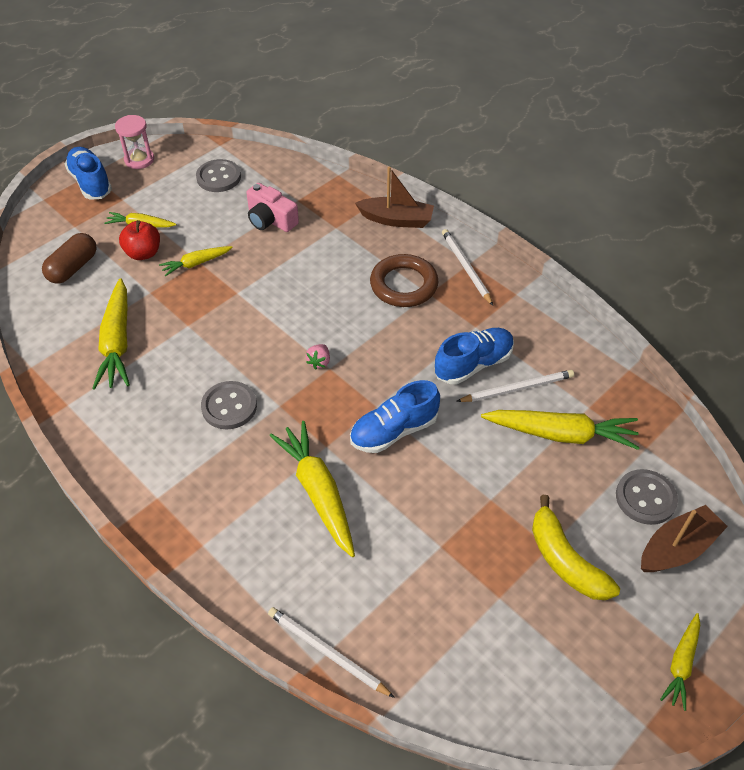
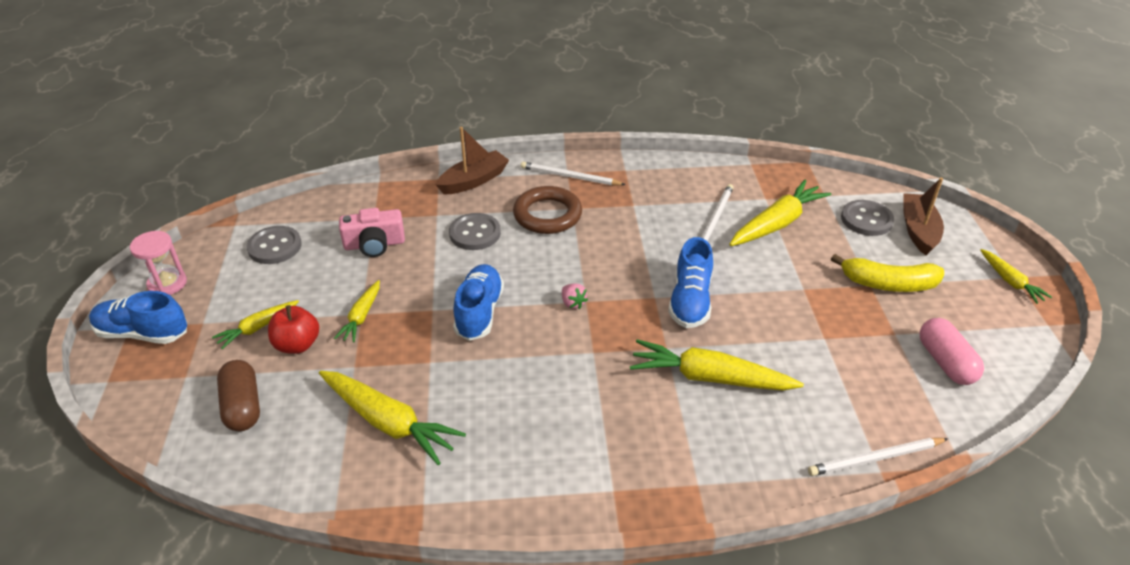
camera: 50 degrees left, 10 degrees down
(229, 406) = (559, 384): grey button -> grey button (475, 233)
(473, 364) = (669, 226): blue shoe -> blue shoe (479, 312)
(498, 655) = (945, 362): none -> pink capsule

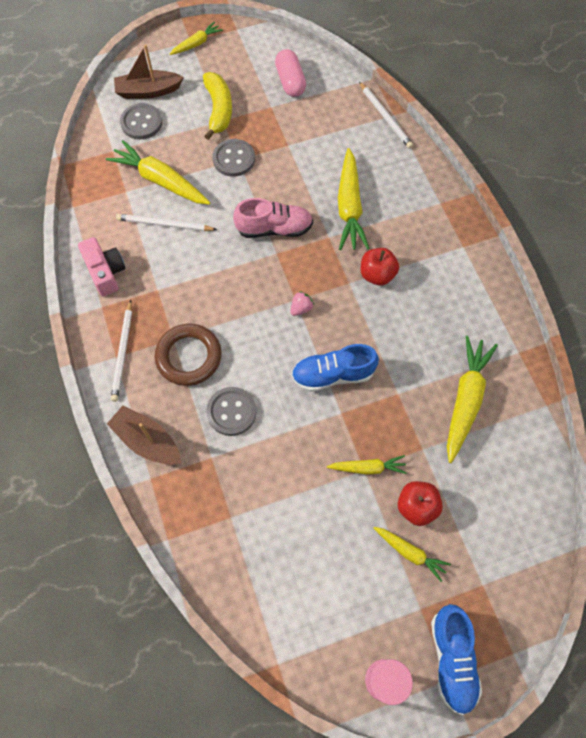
camera: 105 degrees left, 25 degrees up
(242, 406) = (493, 517): brown capsule -> none
(274, 247) = (300, 598): grey button -> grey button (234, 159)
(374, 244) = (271, 498): pink camera -> pink camera (105, 272)
(596, 381) = (377, 275): none -> red apple
(690, 301) = (274, 229): blue shoe -> pink shoe
(945, 362) = (290, 81): pink capsule -> pink capsule turned 75 degrees counterclockwise

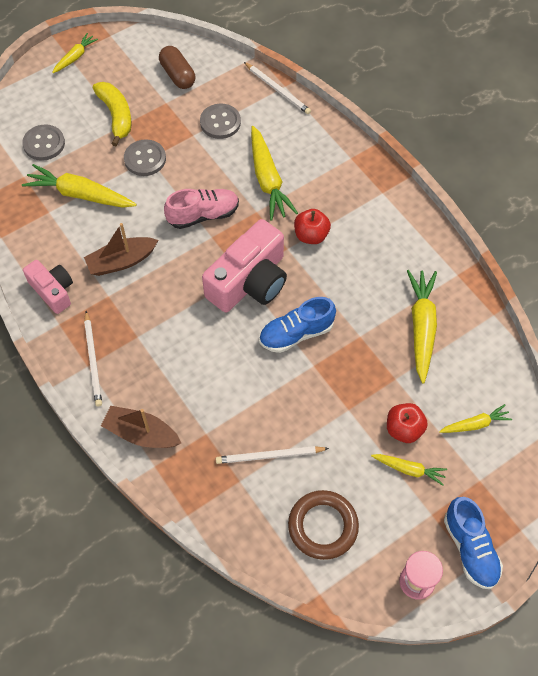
camera: 15 degrees left, 5 degrees down
(148, 91) = (41, 112): brown boat -> brown boat (121, 261)
(164, 224) = (96, 234): white pencil -> white pencil (269, 456)
(189, 357) = (157, 349): brown ring -> brown ring (323, 526)
(231, 412) = (212, 389): grey button -> grey button (220, 122)
(290, 81) = (178, 75): pink capsule -> brown capsule
(301, 308) = (249, 281): pink strawberry -> pink camera
(367, 468) = (351, 407): yellow carrot -> yellow carrot (475, 424)

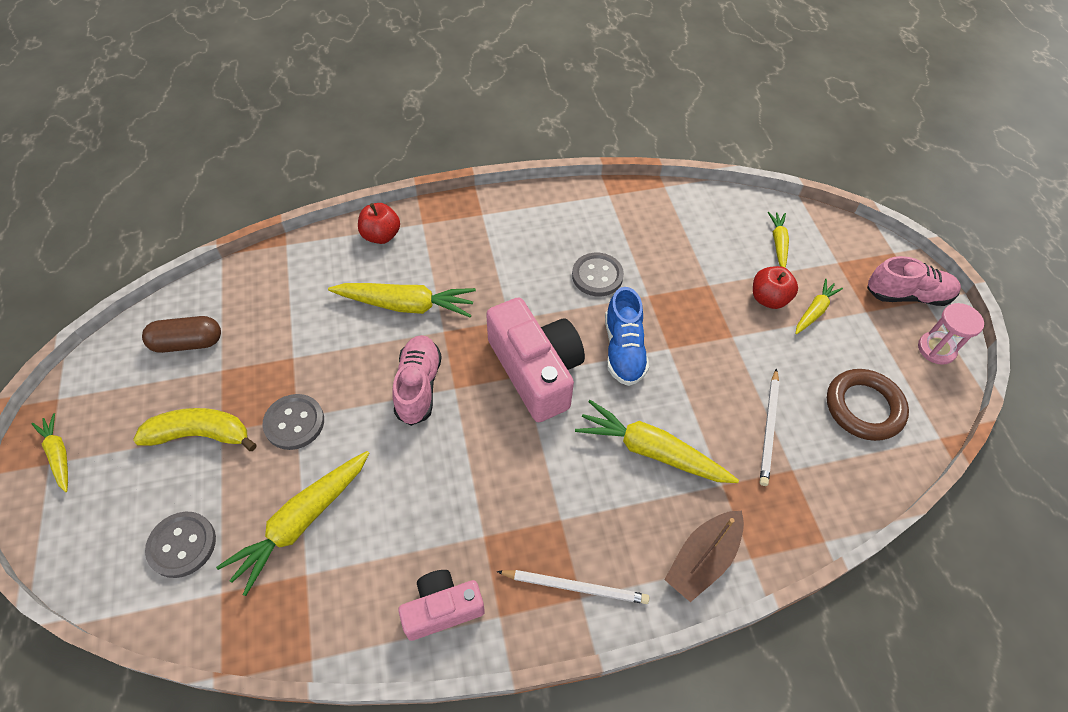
camera: 70 degrees left, 5 degrees down
(121, 261) = (439, 502): brown boat -> none
(220, 122) = (293, 323): grey button -> grey button (597, 276)
(278, 90) = (286, 252): white pencil -> none
(311, 235) = (503, 292): red apple -> red apple (381, 235)
(421, 327) = (658, 243): yellow carrot -> yellow carrot (652, 451)
(470, 548) = (907, 295): blue shoe -> pink shoe

